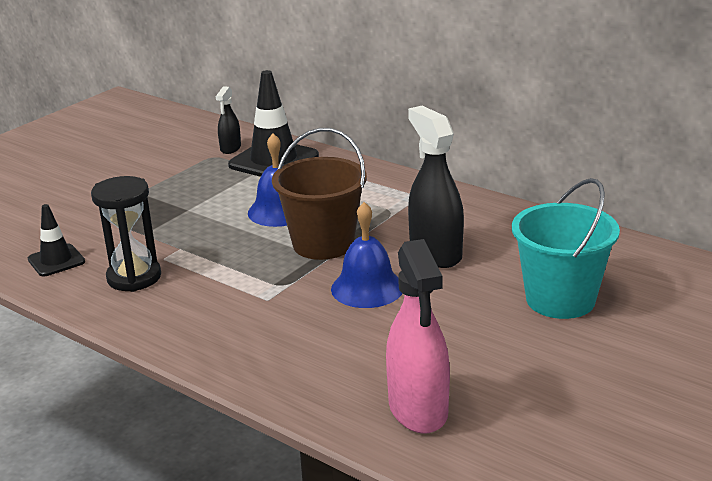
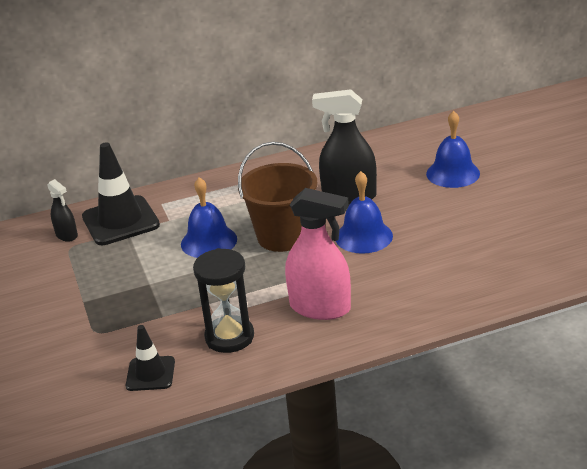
camera: 55 degrees left, 5 degrees up
(418, 409) = (521, 260): pink spray bottle -> pink spray bottle (320, 308)
(560, 300) = (453, 173): turquoise bucket -> blue bell

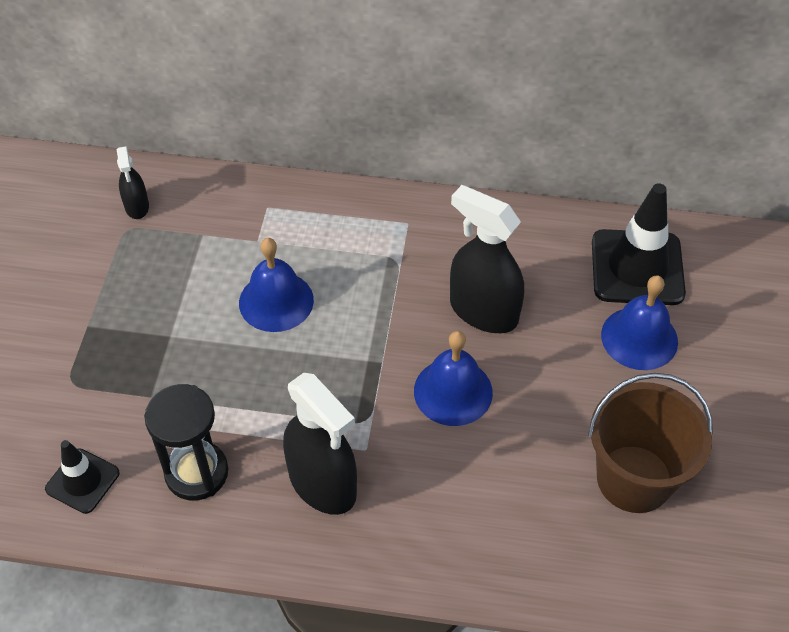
camera: 25 degrees right, 20 degrees up
(120, 221) = (206, 213): black traffic cone -> black traffic cone (637, 268)
(283, 236) = (361, 339): brown bucket -> brown bucket (634, 479)
(320, 308) = (322, 484): pink spray bottle -> black spray bottle

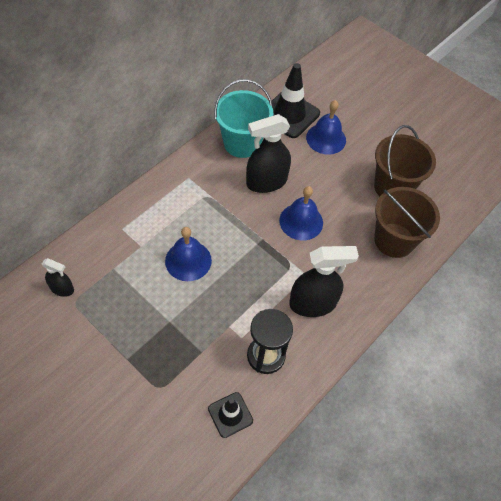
camera: 60 degrees left, 5 degrees up
(524, 244) = (242, 143): none -> turquoise bucket
(529, 534) = (394, 240): none -> brown bucket

